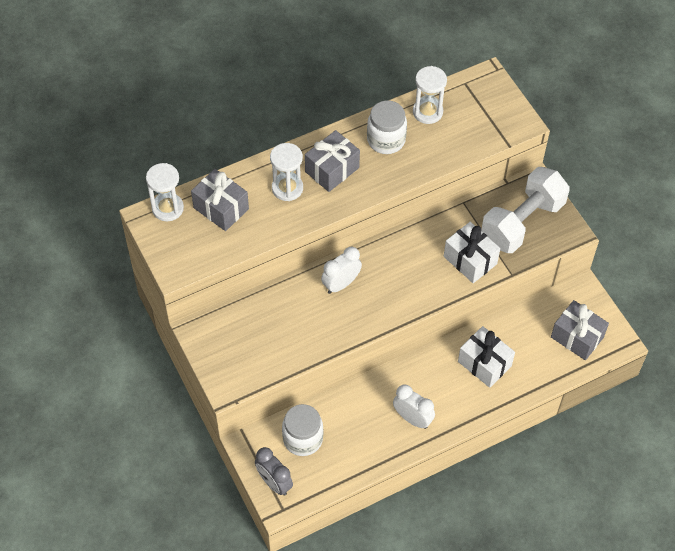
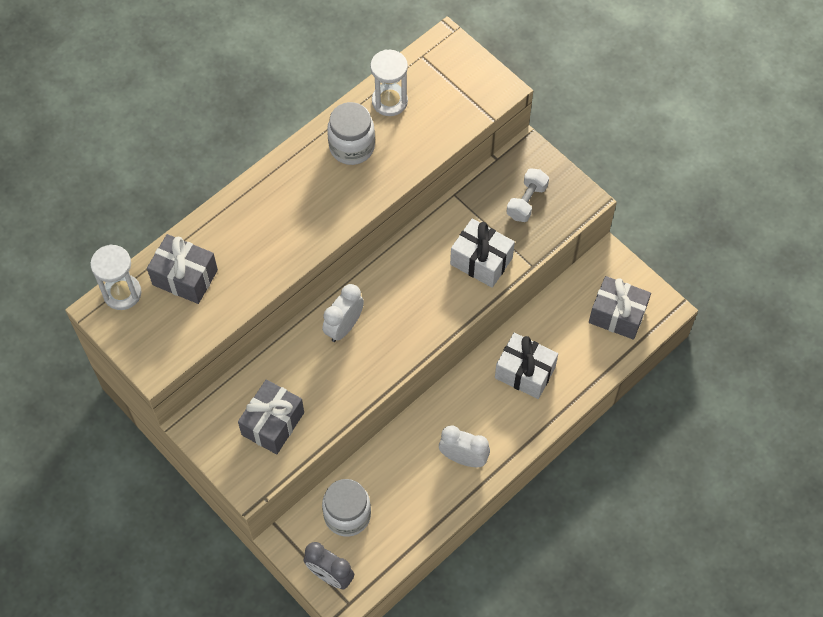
camera: 15 degrees left, 5 degrees up
(287, 188) = (255, 233): white hourglass -> none
(332, 170) = (300, 198): grey gift -> grey gift (273, 423)
(522, 222) = (526, 201): white dumbbell -> white dumbbell, size x0.49

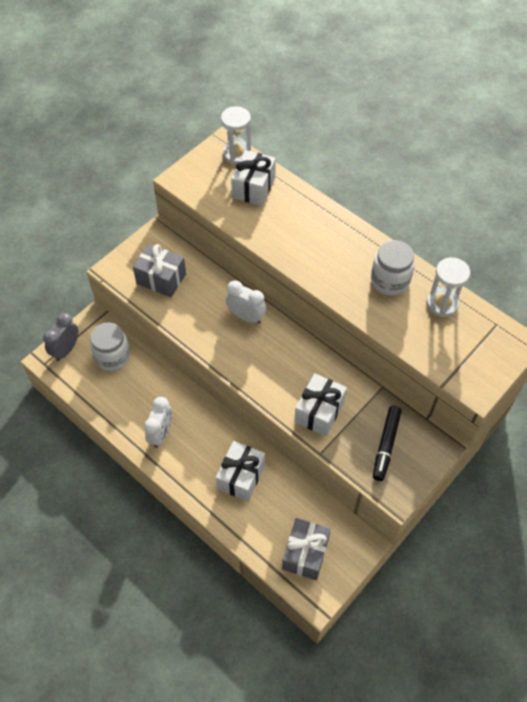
camera: 85 degrees right, 5 degrees down
(185, 277) = (253, 187): grey gift -> white gift
(526, 201) = (386, 445): white dumbbell -> black marker

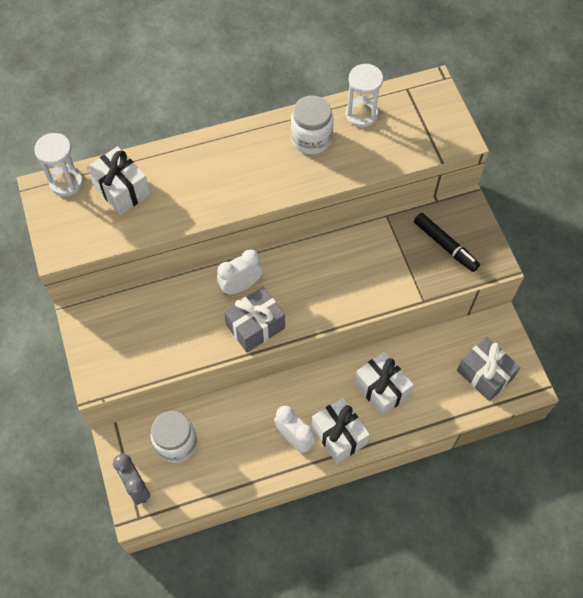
camera: 60 degrees left, 5 degrees up
(161, 279) = (142, 340): grey gift -> grey gift (255, 326)
(319, 412) = (382, 279): white gift -> white gift (339, 435)

